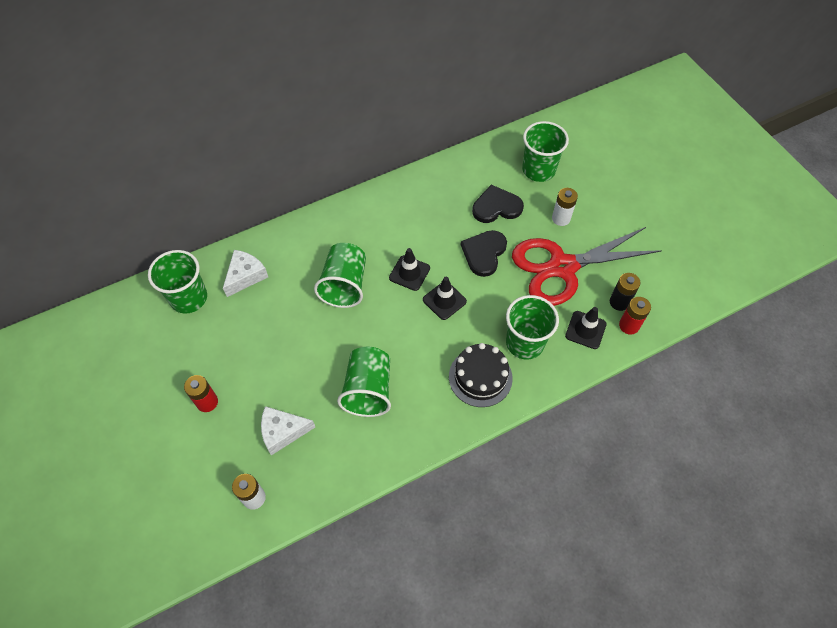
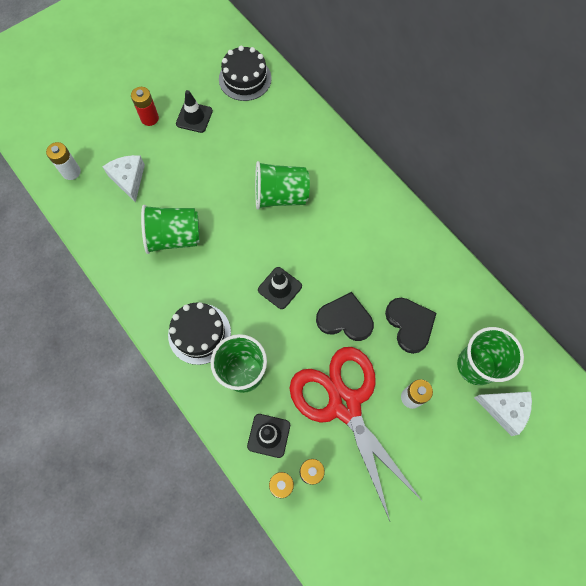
camera: 80 degrees right, 10 degrees up
(189, 298) = (245, 79): green cup -> black cake
(245, 276) = (275, 114): white cheese -> white cheese (504, 410)
(409, 273) = (306, 250): black traffic cone -> black traffic cone (194, 117)

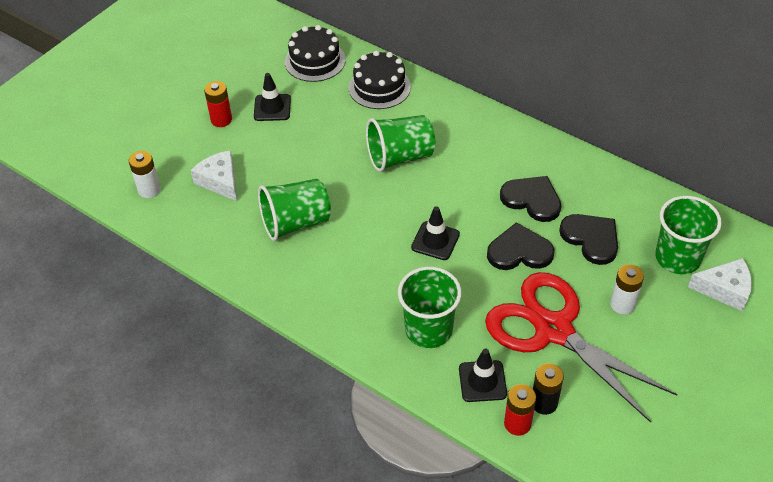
camera: 15 degrees left, 20 degrees down
(199, 333) = (363, 306): black cake -> black cake (379, 87)
(374, 270) = (532, 199): none -> black heart

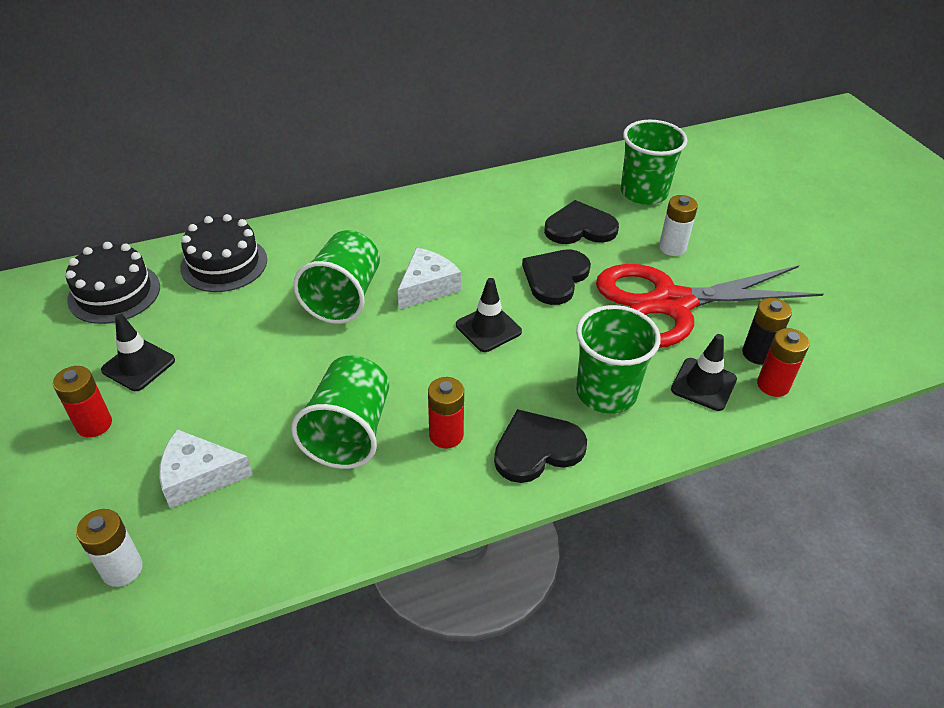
camera: 60 degrees left, 5 degrees down
(328, 267) = (446, 435): none -> red battery
(532, 199) = (497, 238): black heart -> black heart (537, 448)
(725, 290) = (698, 187): white cheese -> white cheese (427, 287)

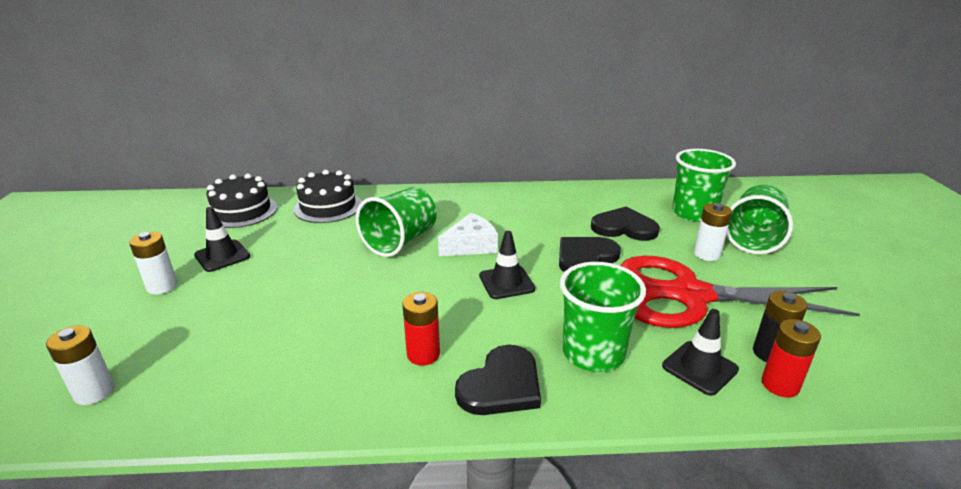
camera: 20 degrees right, 15 degrees down
(94, 424) = (162, 286): red battery -> white battery
(198, 476) = (204, 338): white cheese -> none
(349, 432) = (342, 333): green cup -> green cup (753, 238)
(537, 448) = (501, 385): black heart -> black heart turned 135 degrees clockwise

